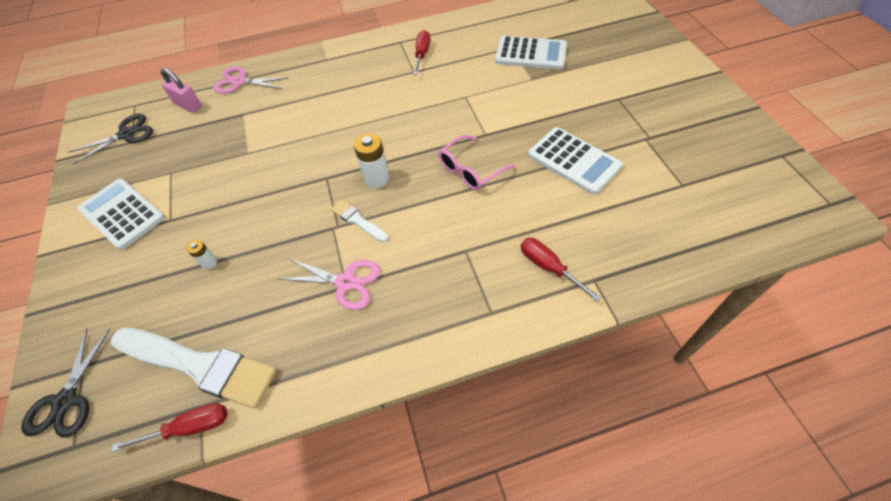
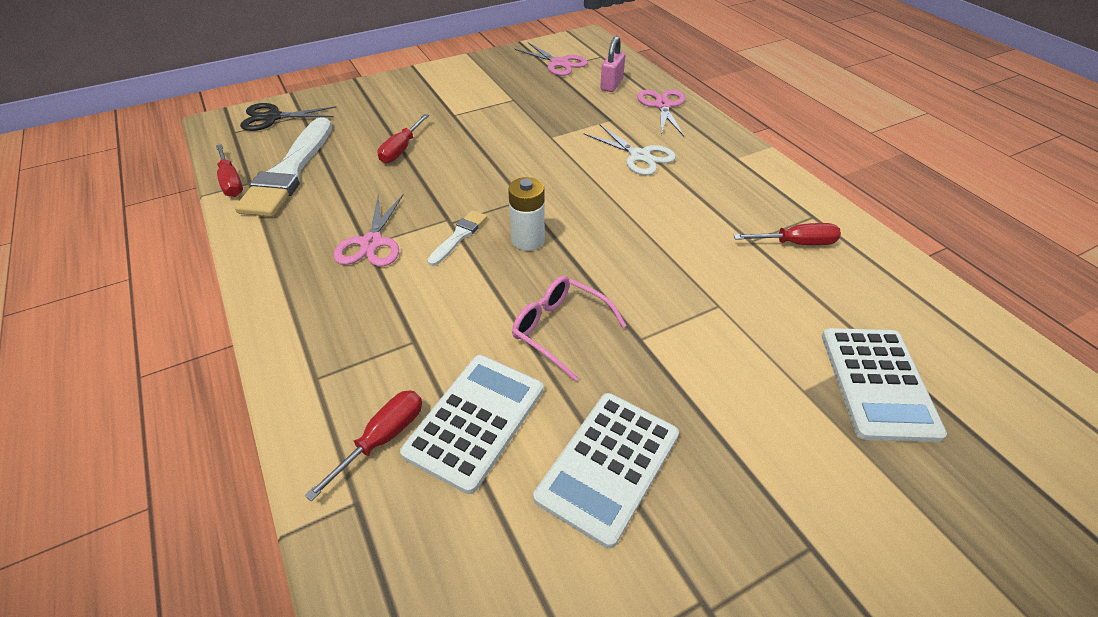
camera: 75 degrees right, 10 degrees down
(122, 214) = (458, 89): white calculator -> white calculator (475, 421)
(126, 134) = (559, 63): black scissors -> pink scissors
(209, 262) = (401, 149): white battery -> red screwdriver
(301, 105) = (639, 156): none -> white scissors

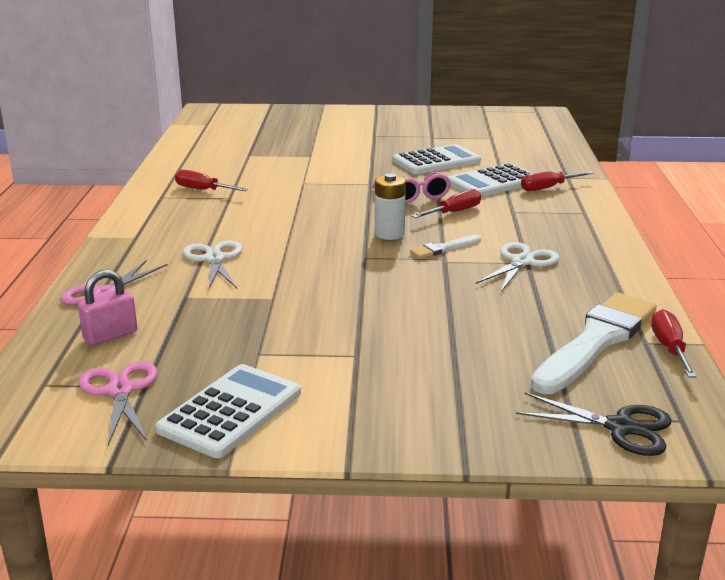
camera: 150 degrees left, 20 degrees down
(371, 243) = (522, 262): pink scissors -> white scissors
(401, 149) = (451, 330): red screwdriver -> red screwdriver (454, 212)
(878, 383) = (270, 150): white calculator -> white calculator (230, 411)

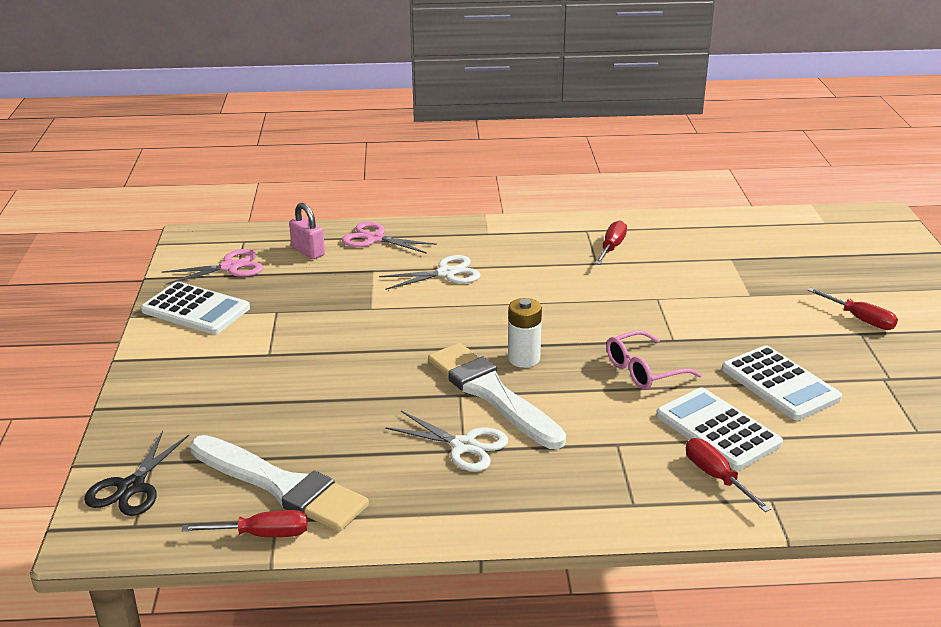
camera: 85 degrees right, 5 degrees up
(443, 248) = (491, 393): white brush -> white brush, size x2.17
(454, 212) = (598, 399): red screwdriver -> red screwdriver (860, 319)

